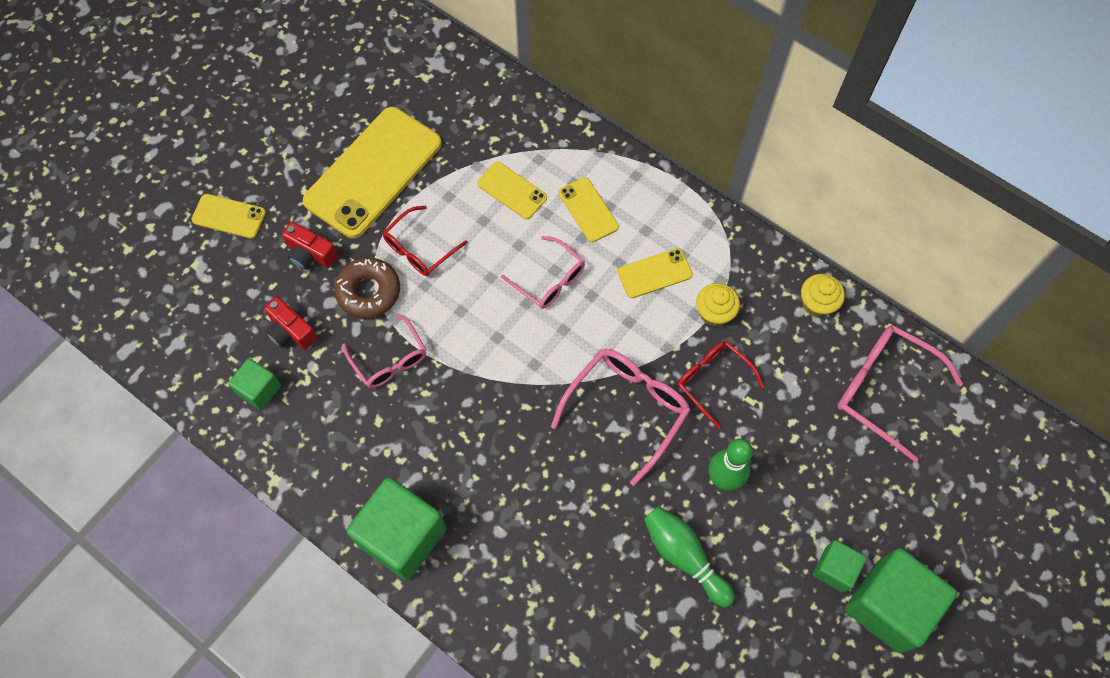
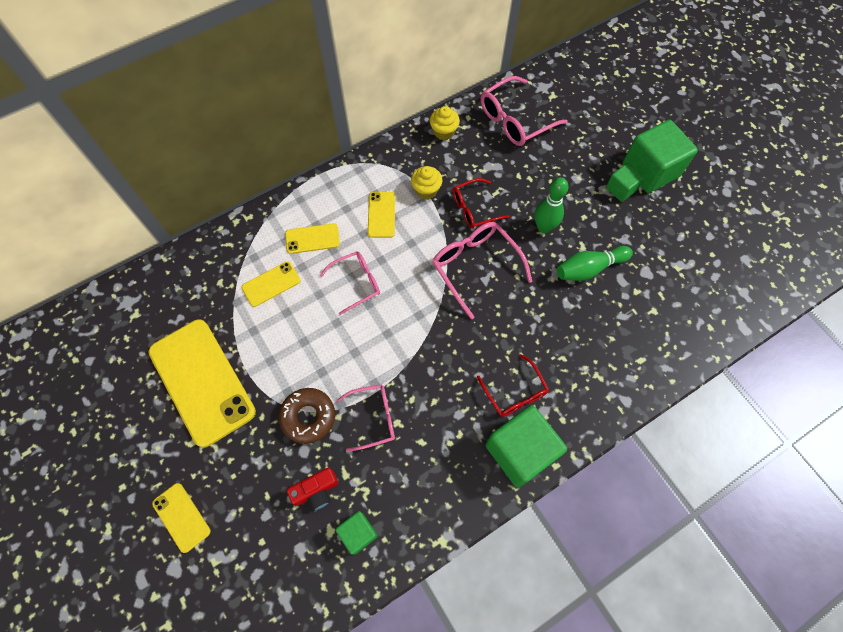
camera: 70 degrees left, 0 degrees up
(229, 216) = (181, 517): yellow phone -> yellow phone turned 75 degrees counterclockwise
(310, 254) = (253, 455): red camera -> none
(419, 248) = (288, 366): red glasses -> red glasses (514, 392)

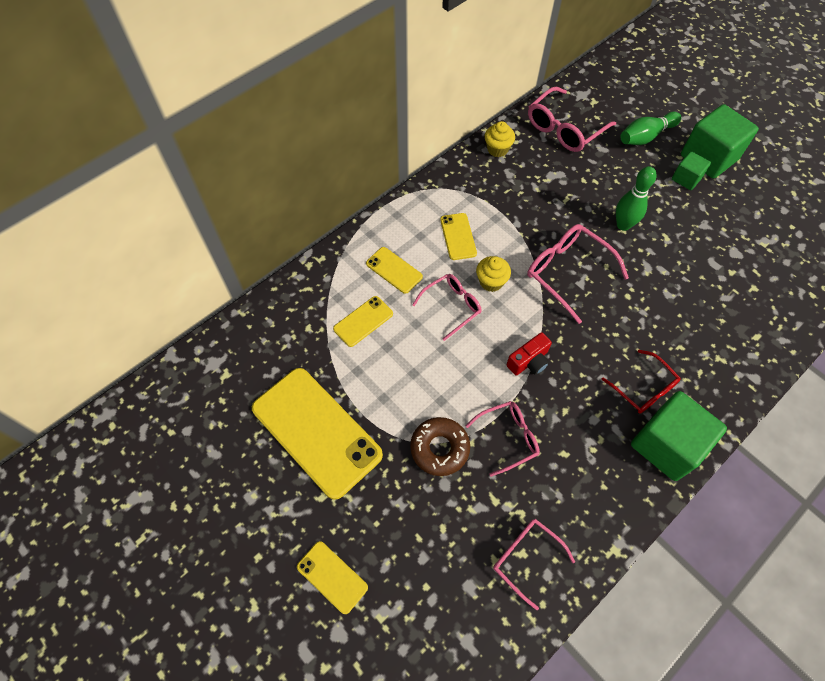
camera: 10 degrees left, 5 degrees down
(312, 239) = (394, 270): yellow phone -> yellow phone turned 60 degrees clockwise
(316, 491) = (470, 523): red camera -> red camera (529, 361)
(358, 533) = (526, 558): green cube -> pink glasses
(426, 190) = (496, 207): yellow cupcake -> yellow cupcake (491, 282)
(474, 209) = (549, 217): red glasses -> none
(589, 268) = (679, 257): green bowling pin -> green bowling pin (645, 137)

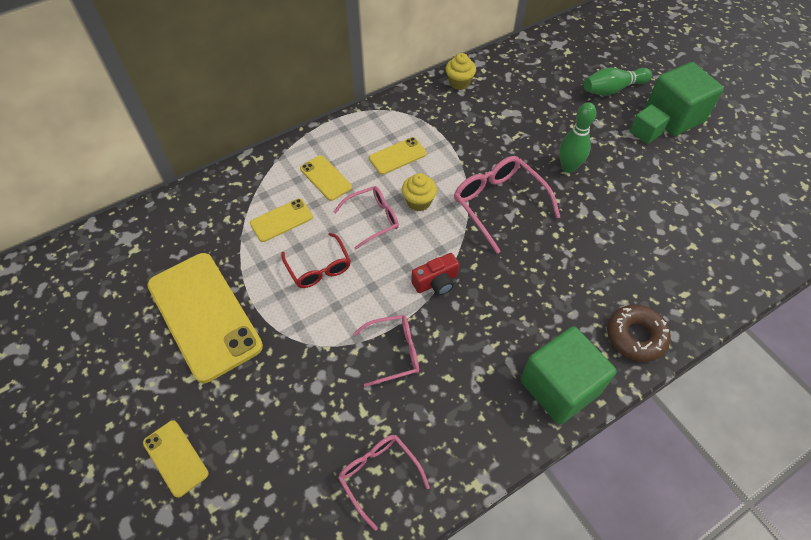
camera: 10 degrees right, 5 degrees down
(439, 448) = (321, 351): brown donut -> brown donut (635, 336)
(458, 236) = (397, 156): yellow phone -> yellow phone turned 60 degrees clockwise
(564, 129) = (531, 72): pink glasses -> none
(643, 388) = (549, 326): red glasses -> red glasses (319, 268)

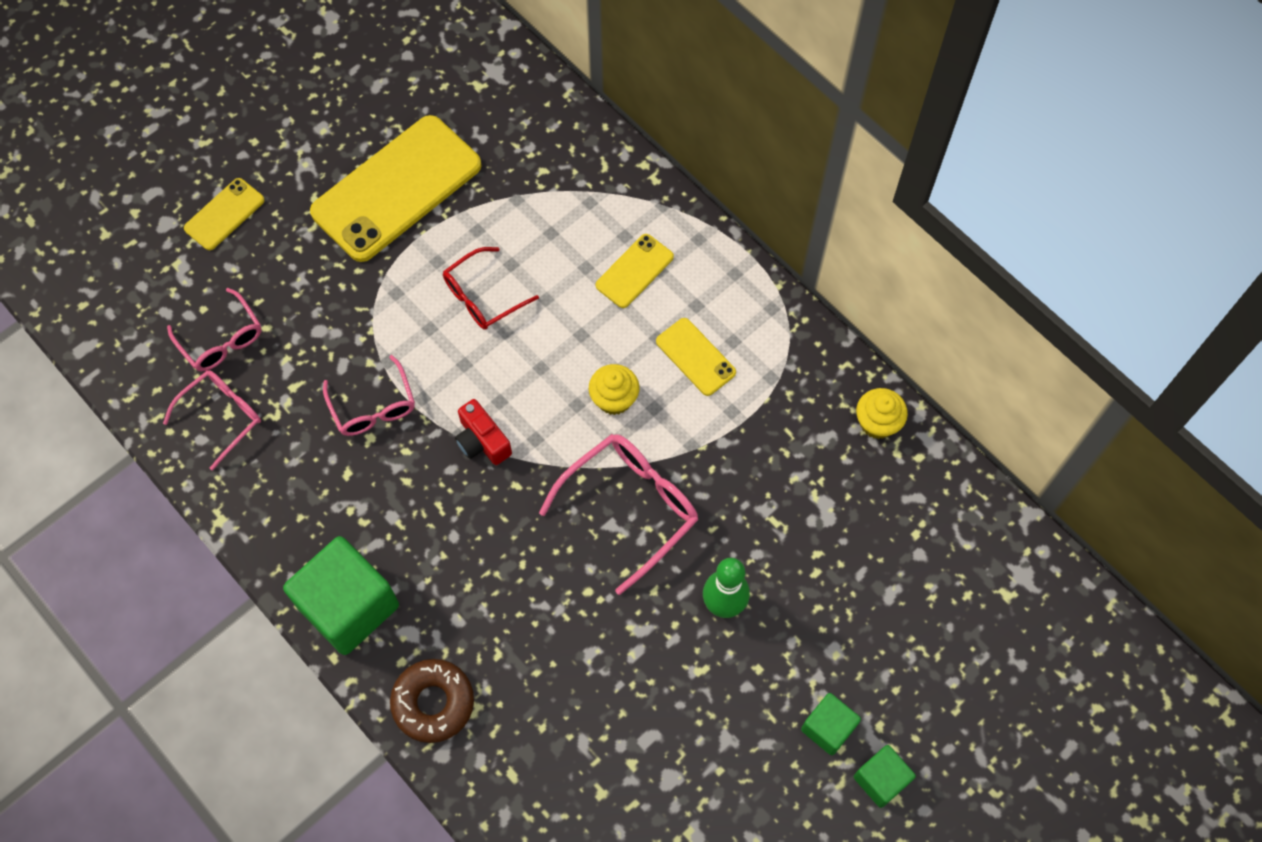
camera: 80 degrees right, 10 degrees up
(281, 220) = (551, 234): yellow phone -> none
(372, 219) = (572, 345): pink glasses -> pink glasses (221, 339)
(612, 89) = (924, 674): green bowling pin -> none
(674, 116) = (881, 779): green cube -> green cube, size x0.52

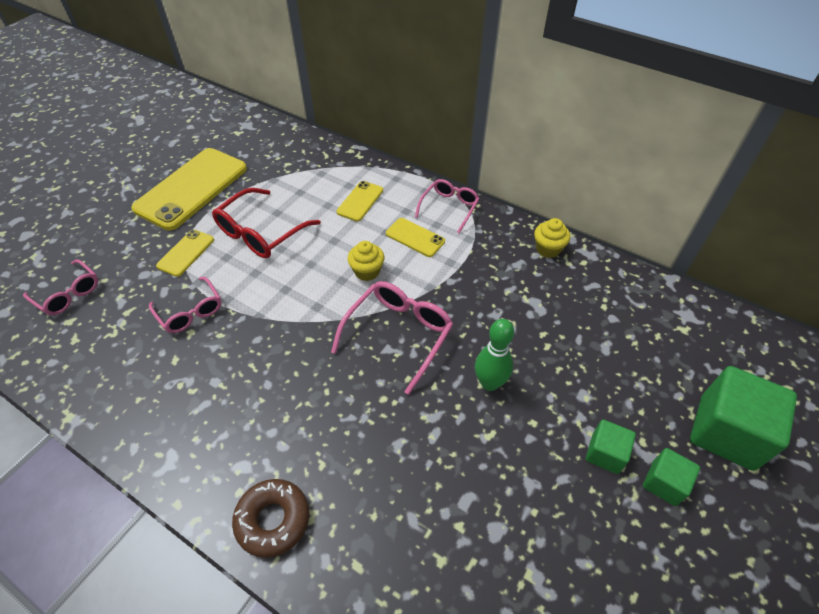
camera: 15 degrees left, 15 degrees down
(222, 417) = (69, 343): pink glasses -> pink glasses (449, 208)
(224, 214) = (69, 222): yellow phone -> yellow phone (186, 253)
(349, 606) = (186, 457): green cube -> green cube (726, 432)
(482, 441) = (277, 316): red camera -> none
(483, 296) = (261, 233): red glasses -> red glasses, size x1.54

